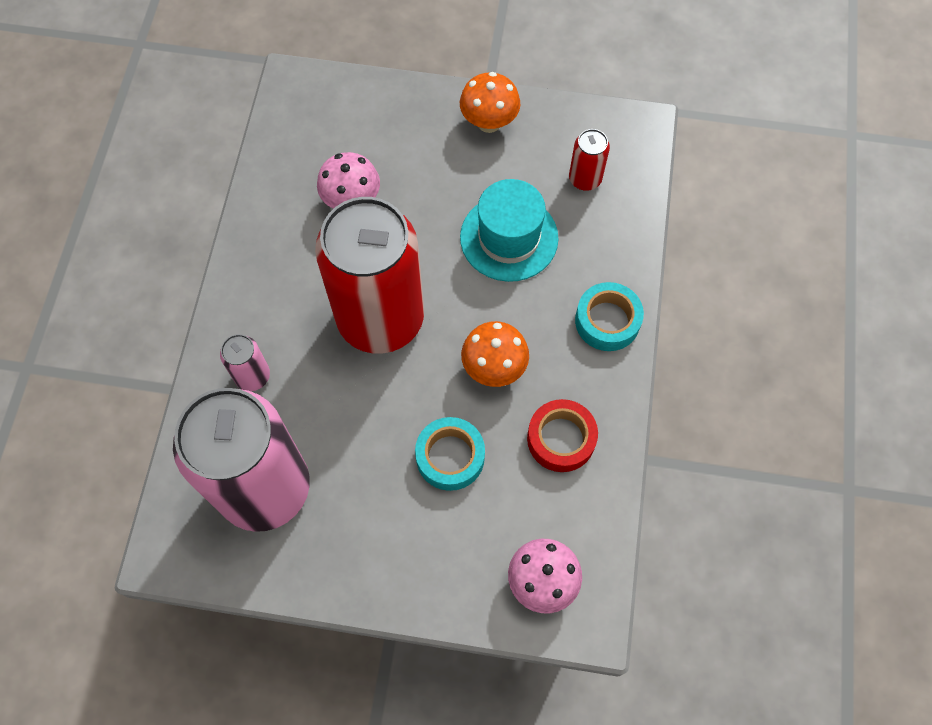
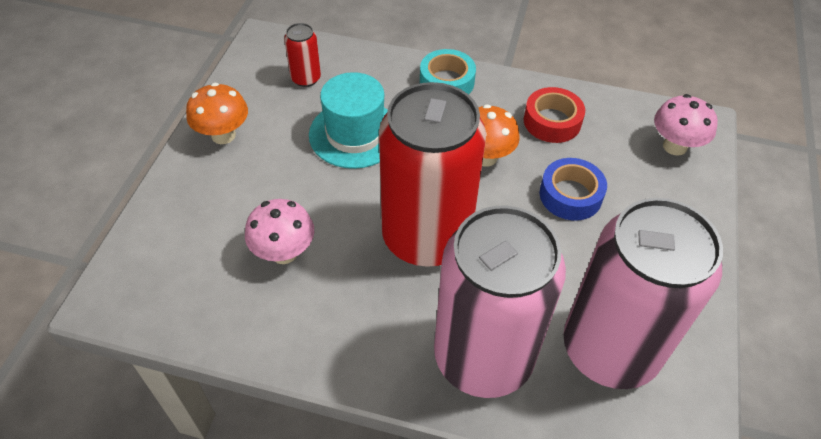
camera: 85 degrees left, 15 degrees down
(252, 376) = (483, 357): pink can -> pink can, size x2.47
(450, 457) = (570, 195): turquoise tape -> blue tape

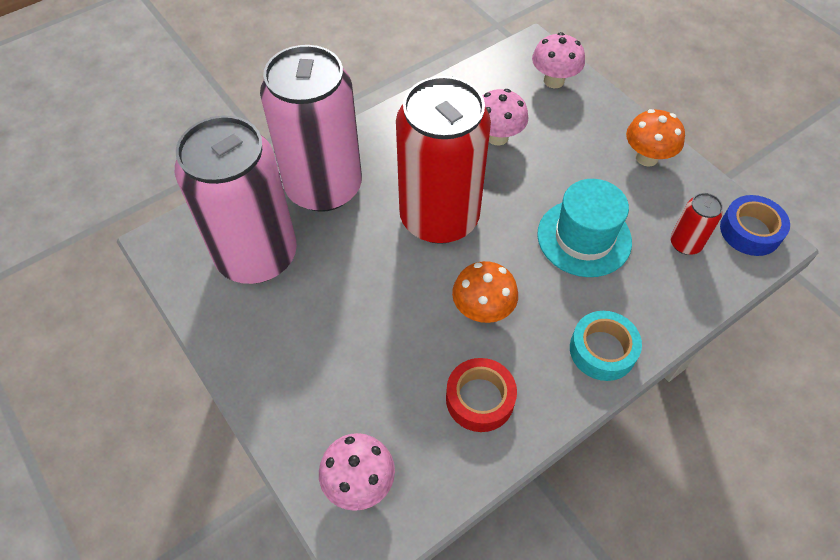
camera: 130 degrees right, 5 degrees up
(157, 252) = (554, 81): none -> pink mushroom
(570, 195) = (389, 340): blue tape -> blue tape (750, 231)

